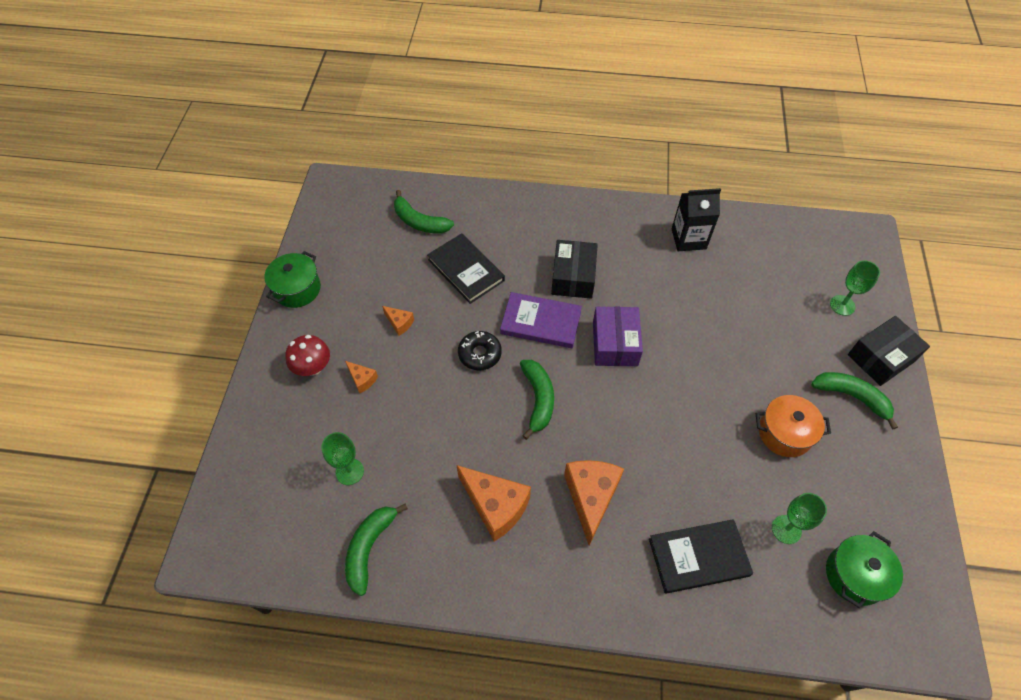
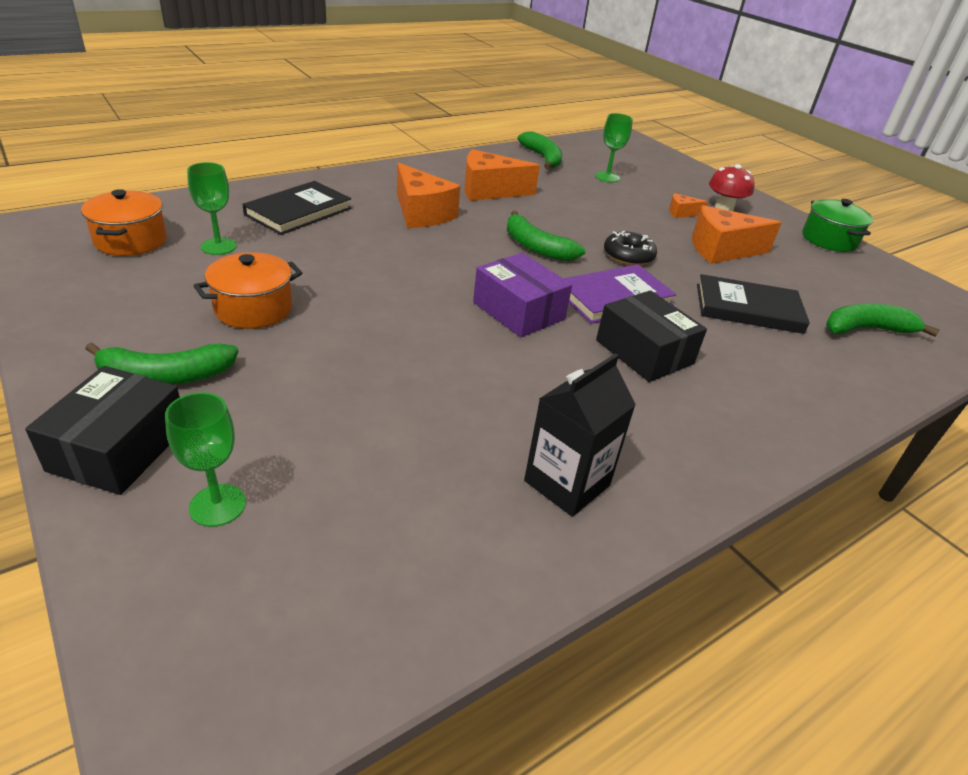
camera: 135 degrees right, 20 degrees down
(399, 323) = (721, 250): orange cheese -> orange cheese, size x2.07
(855, 575) = (131, 241): green pot -> orange pot

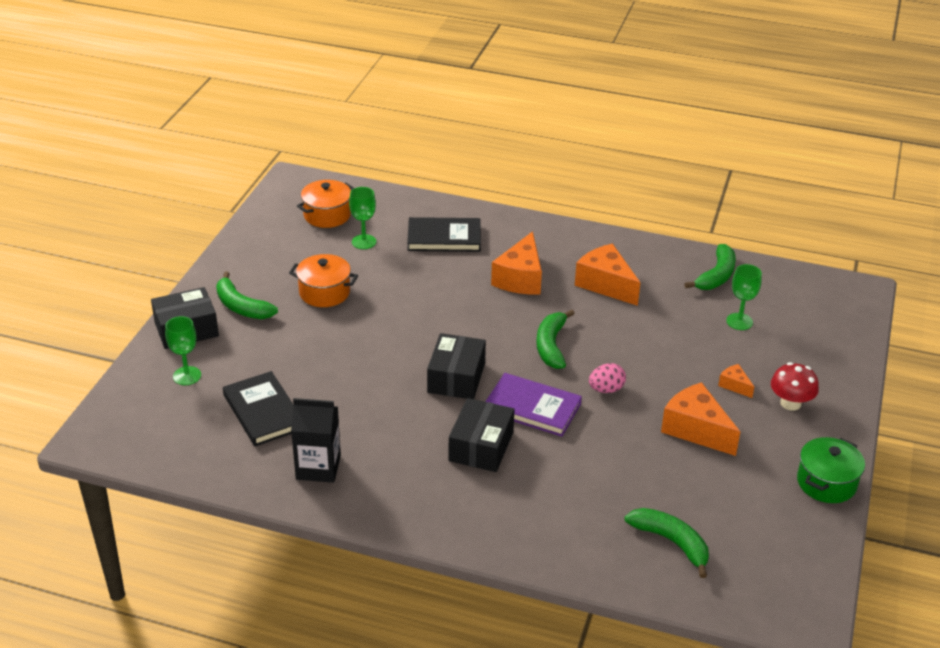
camera: 55 degrees right, 0 degrees up
(519, 311) = (456, 378): purple box -> black box
(628, 256) = (606, 389): black donut -> pink egg
(748, 308) = (613, 473): black book -> black book (263, 412)

